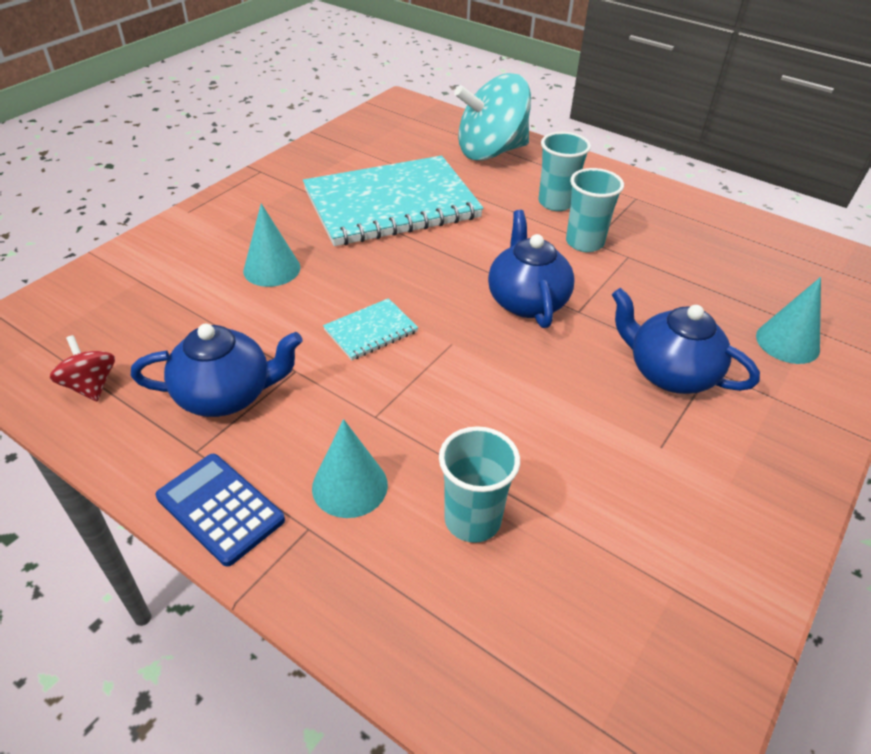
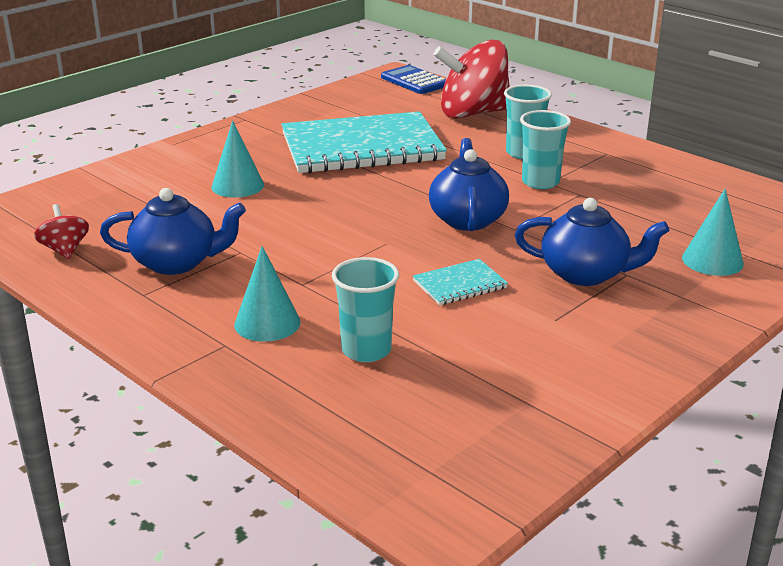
camera: 10 degrees right, 15 degrees down
(220, 509) = (155, 328): blue calculator -> blue calculator (415, 81)
(371, 331) = (315, 231): turquoise notebook -> turquoise notebook (460, 284)
(491, 151) = (472, 113): turquoise spinning top -> red spinning top
(670, 373) = (585, 274): blue teapot -> blue teapot turned 150 degrees clockwise

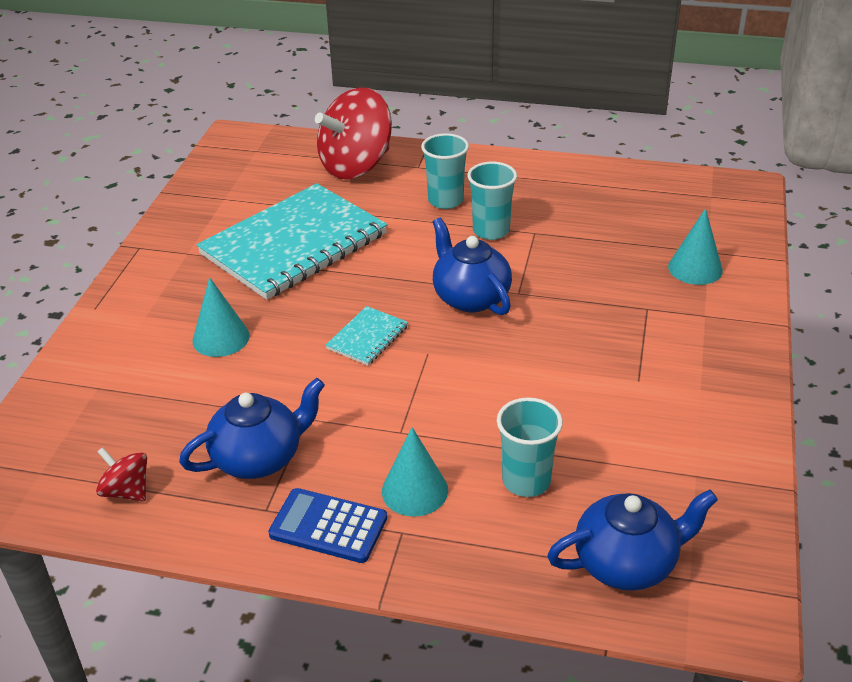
camera: 30 degrees left, 10 degrees up
(415, 81) = (263, 141): blue calculator -> blue calculator (328, 526)
(460, 284) = (533, 375): turquoise notebook -> turquoise notebook (367, 337)
(585, 274) = (617, 321): blue teapot -> blue teapot (626, 563)

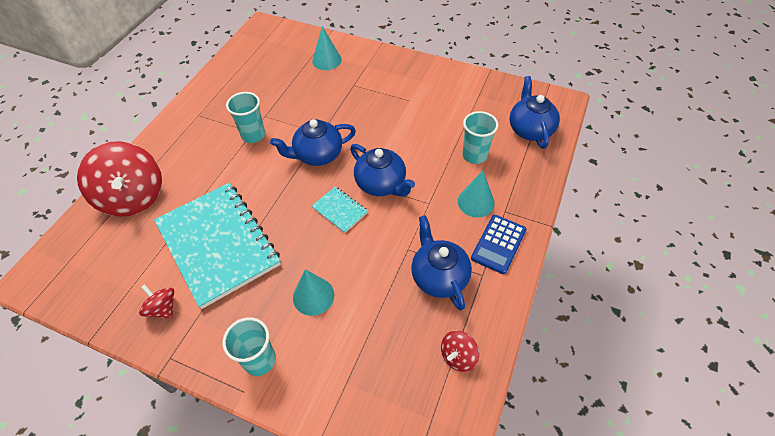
camera: 80 degrees left, 15 degrees up
(201, 227) = (163, 308): none -> red spinning top
(428, 372) = (381, 184): none -> blue teapot
(445, 200) = (207, 152): turquoise cup -> turquoise cup (260, 360)

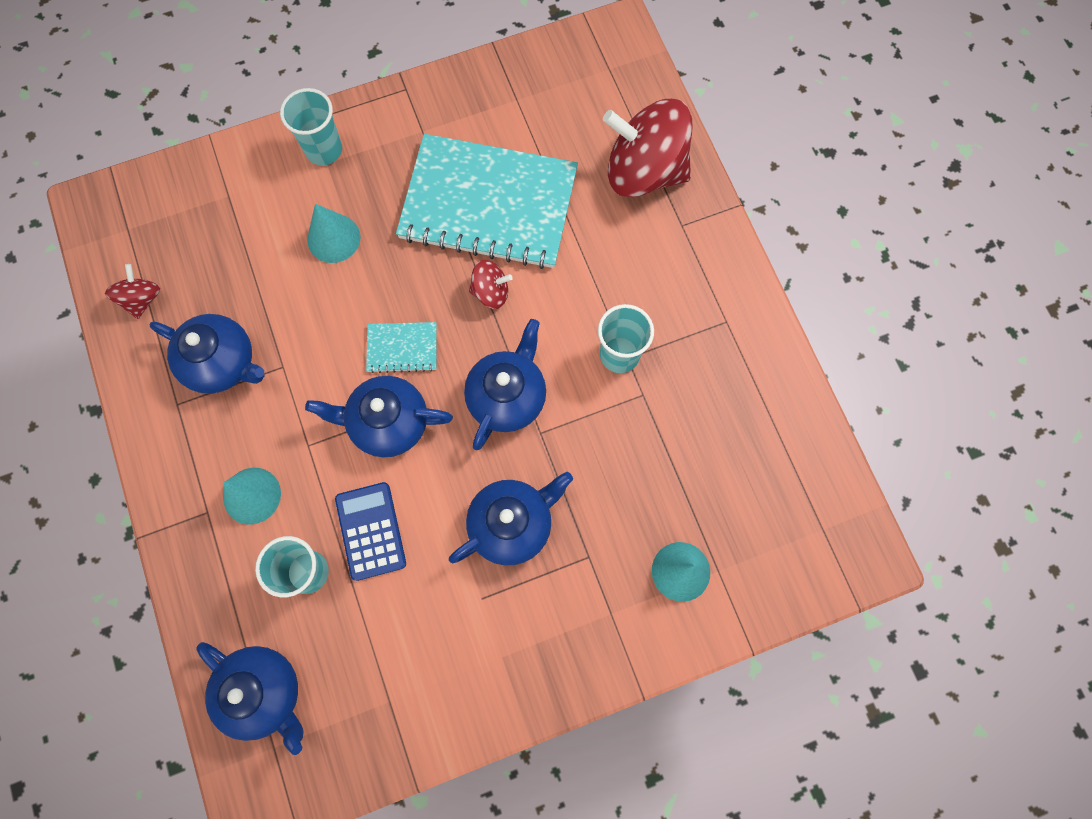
camera: 135 degrees right, 20 degrees up
(163, 308) = (463, 113): red spinning top -> red spinning top (491, 292)
(370, 113) = (512, 524): none -> blue teapot
(498, 244) = (184, 458): blue calculator -> blue calculator (371, 531)

